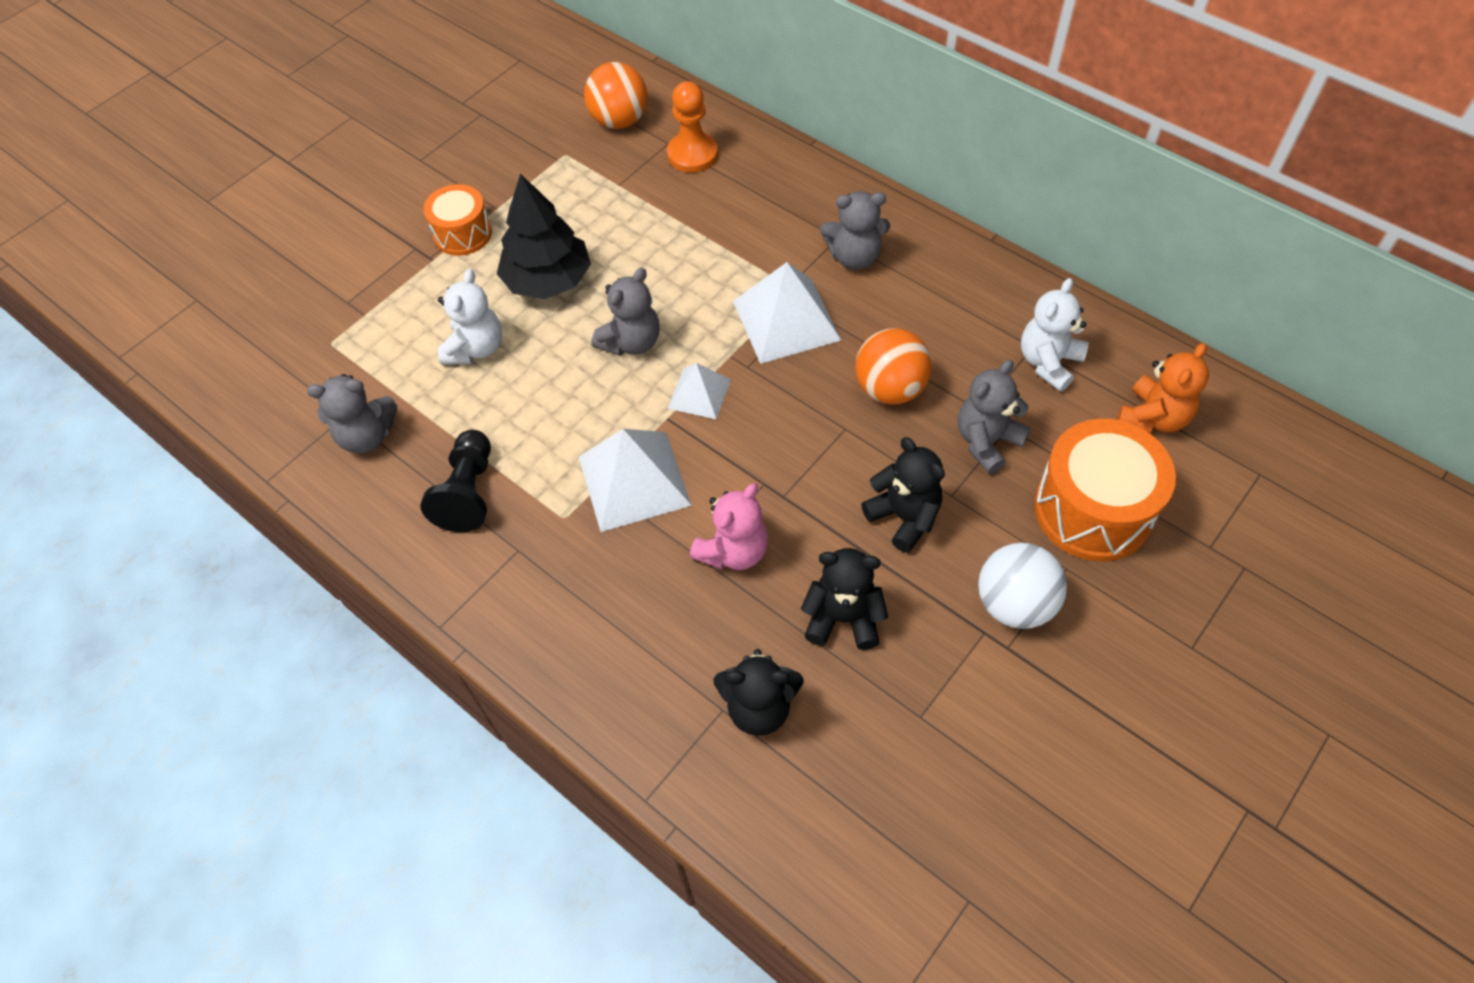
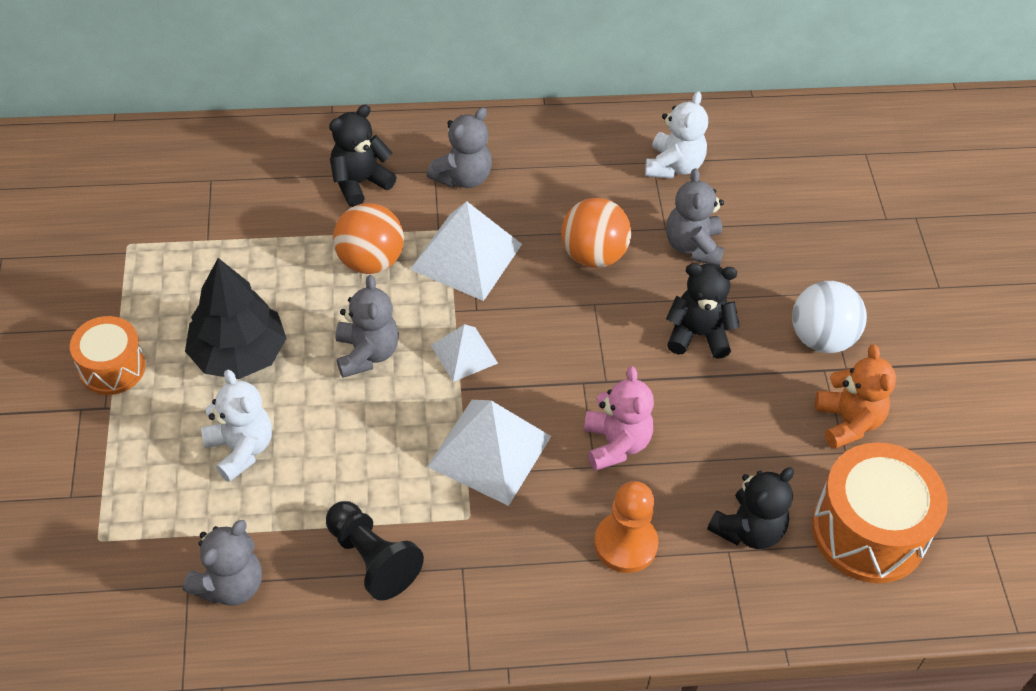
camera: 50 degrees left, 5 degrees down
(619, 120) = (145, 187): orange ball -> orange ball (370, 261)
(692, 154) = (243, 177): orange pawn -> orange pawn (625, 544)
(843, 618) = (734, 430): black teddy bear -> black teddy bear (360, 182)
(1048, 362) = (673, 166): white teddy bear -> white teddy bear turned 150 degrees counterclockwise
(1093, 510) = (801, 244): orange drum -> orange drum (869, 531)
(1153, 417) = (772, 159): orange teddy bear -> orange teddy bear (848, 422)

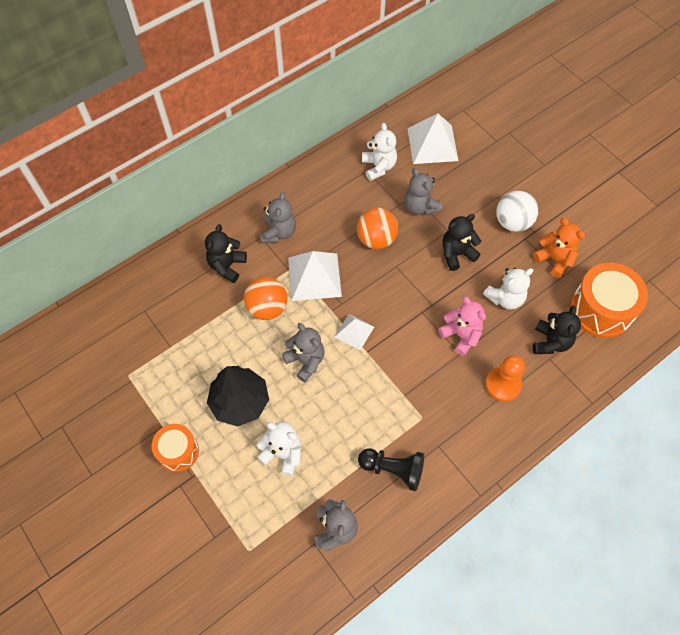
camera: 30 degrees left, 10 degrees up
(489, 451) = (405, 376): white pyramid -> white pyramid (432, 144)
(725, 432) = (505, 298): none -> white teddy bear

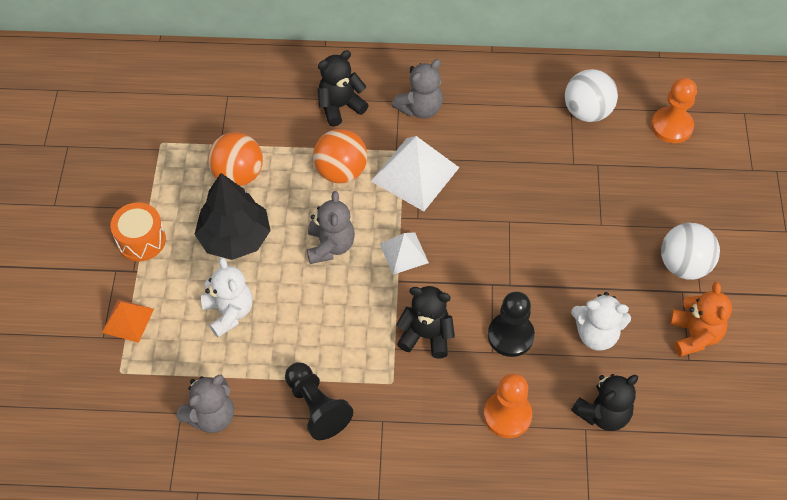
camera: 40 degrees right, 5 degrees down
(221, 512) = (128, 320): none -> orange pyramid
(376, 239) = (513, 181): orange ball -> orange ball (238, 175)
(378, 167) = (587, 112): white teddy bear -> white ball
(420, 207) = (593, 180): grey teddy bear -> none
(432, 144) = (671, 126): white pyramid -> orange pawn
(456, 254) = (587, 254): black teddy bear -> black teddy bear (426, 336)
(461, 335) = (510, 336): pink teddy bear -> black pawn
(601, 310) = (697, 424): orange drum -> none

